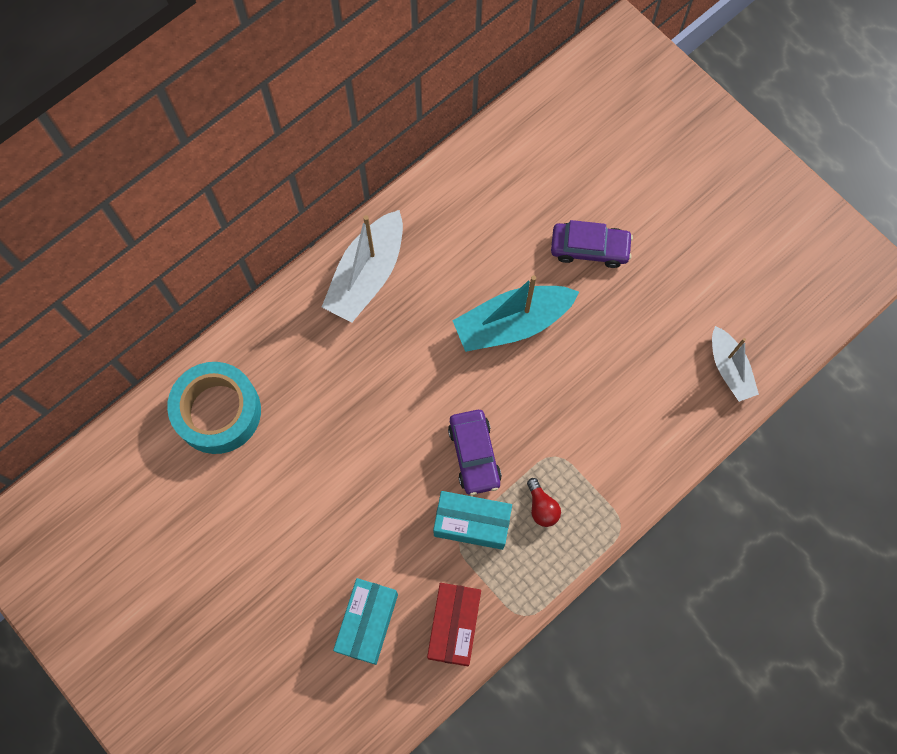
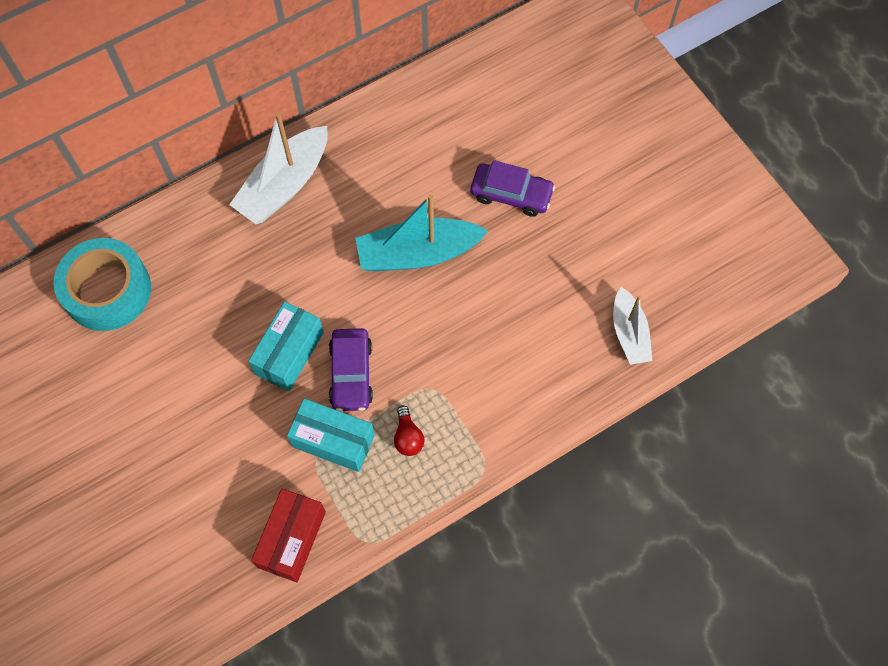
camera: 10 degrees right, 5 degrees down
(367, 623) = (205, 521): turquoise box -> turquoise box (289, 353)

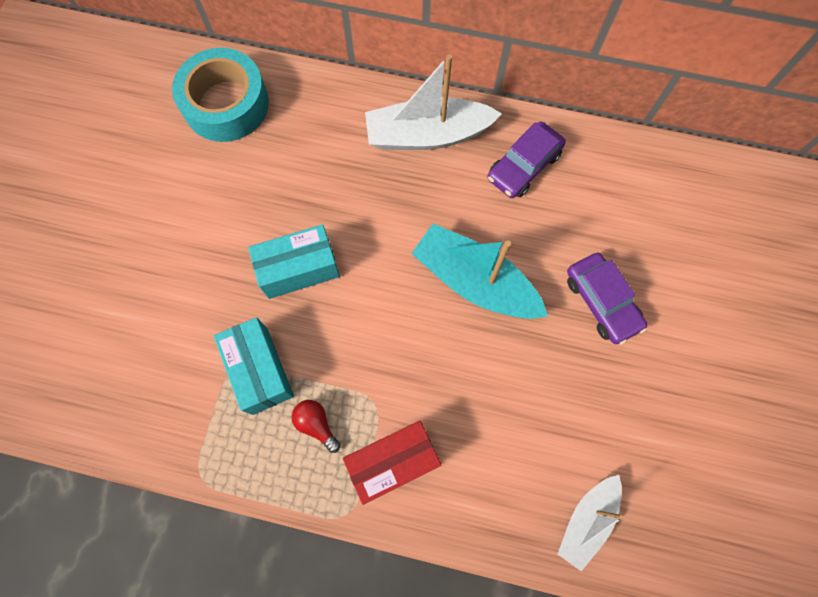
camera: 45 degrees right, 5 degrees up
(292, 539) = (153, 418): red box -> red box (393, 462)
(351, 374) = (326, 330): purple car -> purple car (524, 166)
(408, 437) = (316, 424): red light bulb -> red light bulb turned 105 degrees clockwise

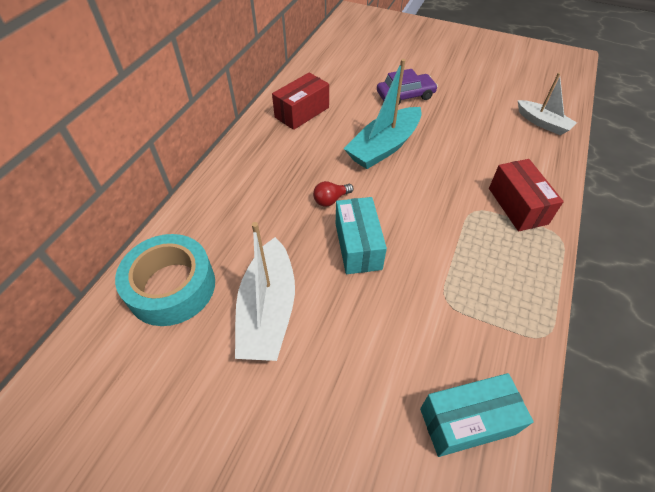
camera: 80 degrees left, 20 degrees down
(259, 370) = (447, 282): turquoise box -> turquoise box (467, 421)
(316, 424) = (492, 247): red light bulb -> red light bulb (331, 200)
(427, 135) = (260, 155): white boat -> white boat (268, 310)
(524, 166) = (302, 112): purple car -> red box

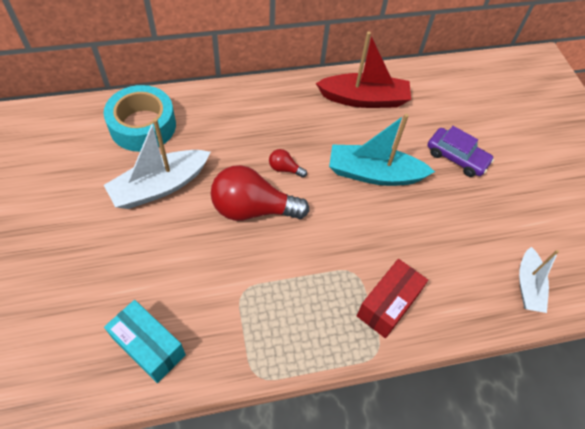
camera: 50 degrees right, 5 degrees up
(302, 112) = (364, 99): red box -> red boat
(358, 246) = (253, 209): turquoise box -> red light bulb

